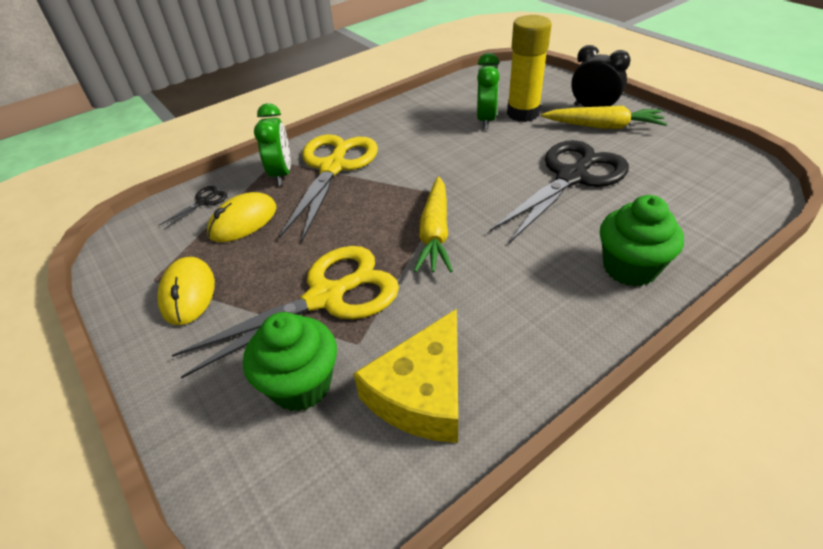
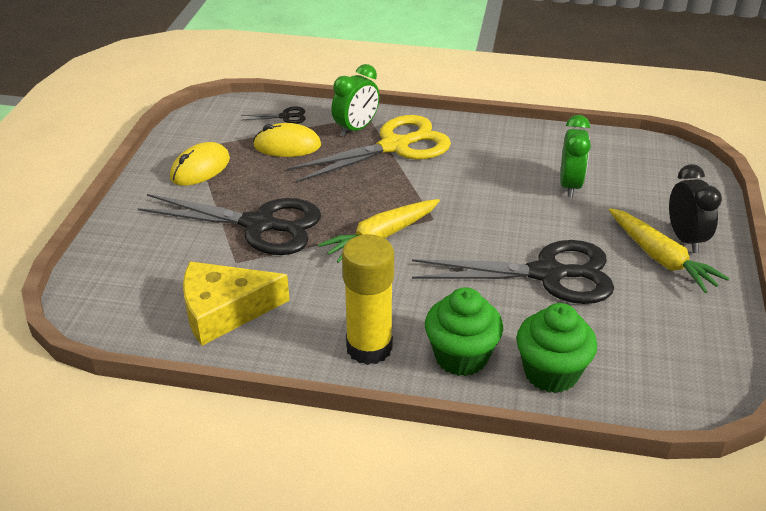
camera: 45 degrees right, 5 degrees down
(301, 385) = (180, 258): green cupcake -> green cupcake (551, 373)
(326, 297) = (259, 225): yellow scissors -> black scissors
(486, 120) = (570, 185): green clock -> green clock turned 45 degrees counterclockwise
(523, 113) = (612, 201): yellow glue stick -> yellow glue stick (369, 347)

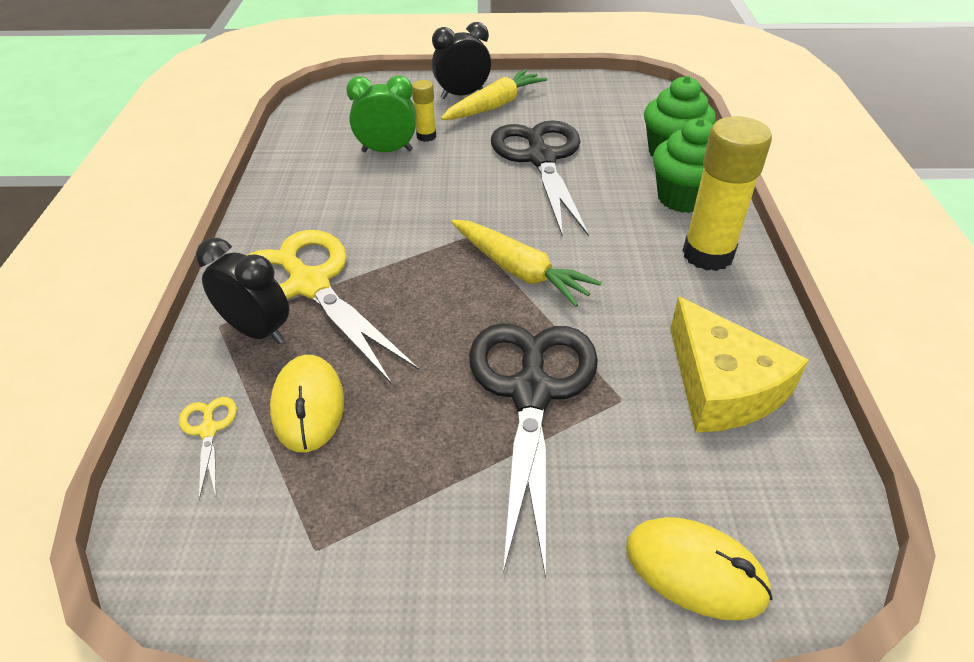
camera: 100 degrees left, 5 degrees up
(200, 168) = (390, 518): yellow mouse -> yellow mouse (695, 571)
(285, 117) = (208, 430): black scissors -> yellow scissors
(356, 129) = (258, 331): green clock -> black clock
(595, 209) = (426, 136): none -> yellow glue stick

